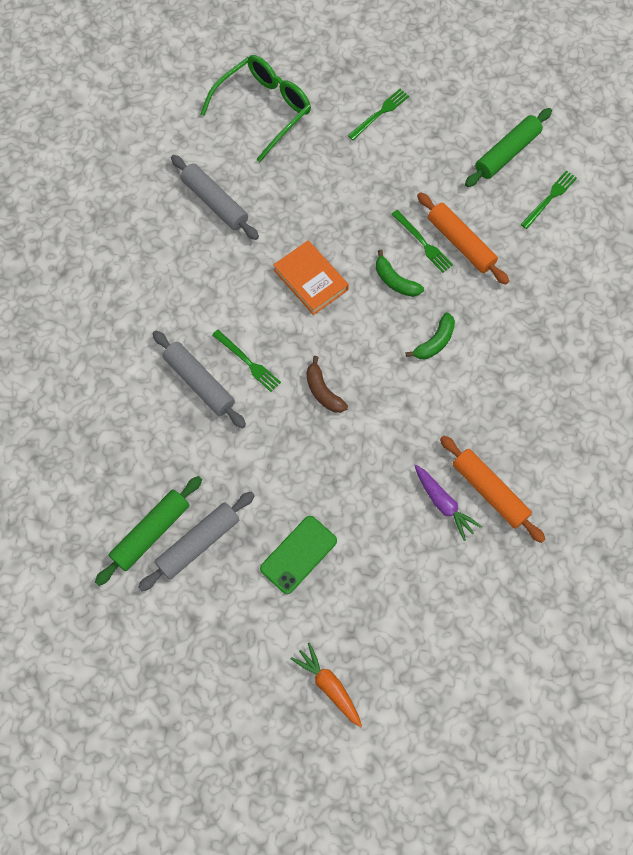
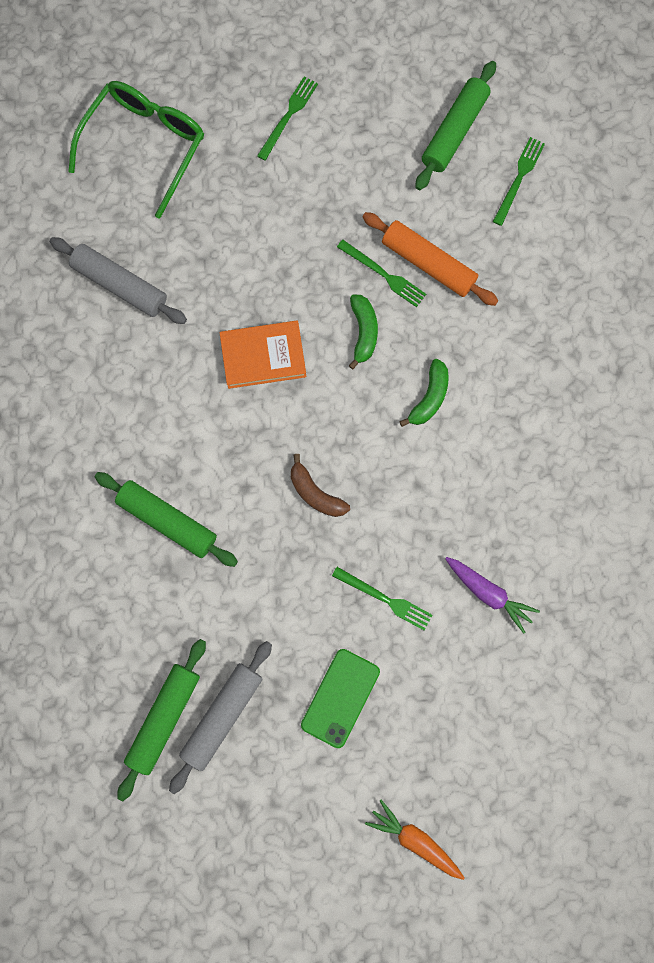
camera: 15 degrees left, 10 degrees up
(199, 383) = (167, 520): grey rolling pin -> green rolling pin
(248, 362) = (217, 480): green fork -> green fork (385, 599)
(310, 280) = (263, 356): orange book -> orange book turned 45 degrees counterclockwise
(395, 281) = (363, 332): green banana -> green banana turned 120 degrees counterclockwise
(489, 491) = (537, 564): orange rolling pin -> none

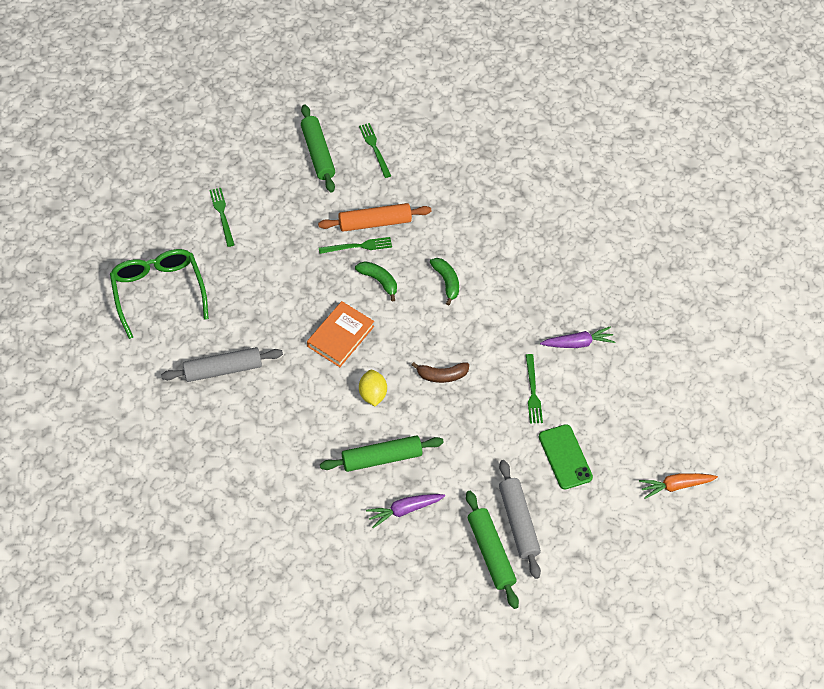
camera: 50 degrees left, 20 degrees down
(132, 594) = (404, 510): none -> purple carrot
(229, 447) = (372, 394): none -> yellow lemon
(385, 599) = (533, 391): green fork -> green fork turned 105 degrees clockwise

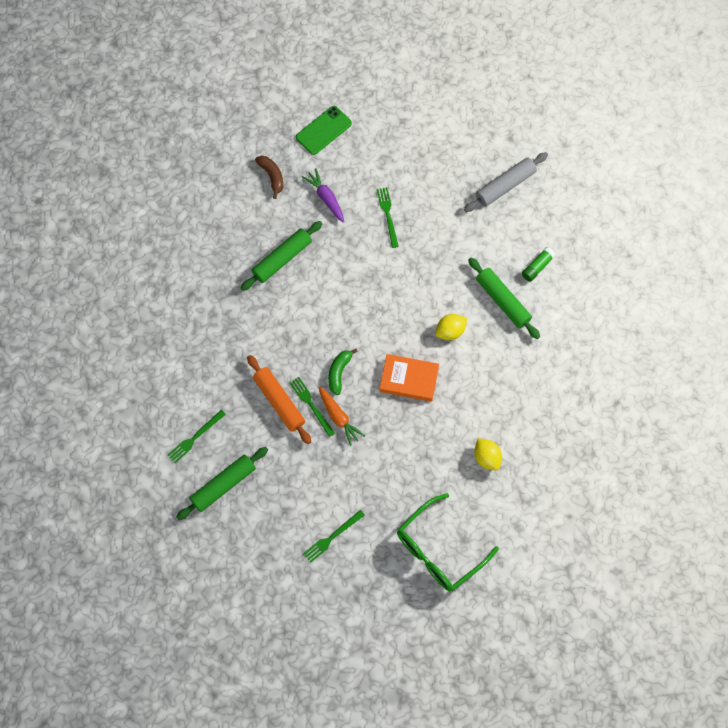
camera: 110 degrees left, 10 degrees up
(223, 369) = (487, 458): grey rolling pin -> yellow lemon
(404, 510) = (537, 267): purple carrot -> green glue stick
(442, 375) = (406, 286): brown banana -> brown banana (272, 176)
(446, 282) = (314, 318): green banana -> none
(490, 552) = (539, 195): green rolling pin -> green rolling pin (282, 259)
(533, 391) = (387, 215): green fork -> green fork turned 75 degrees counterclockwise
(565, 457) = (434, 173): green phone -> green phone (323, 130)
(675, 486) = (419, 92): orange carrot -> orange carrot (338, 417)

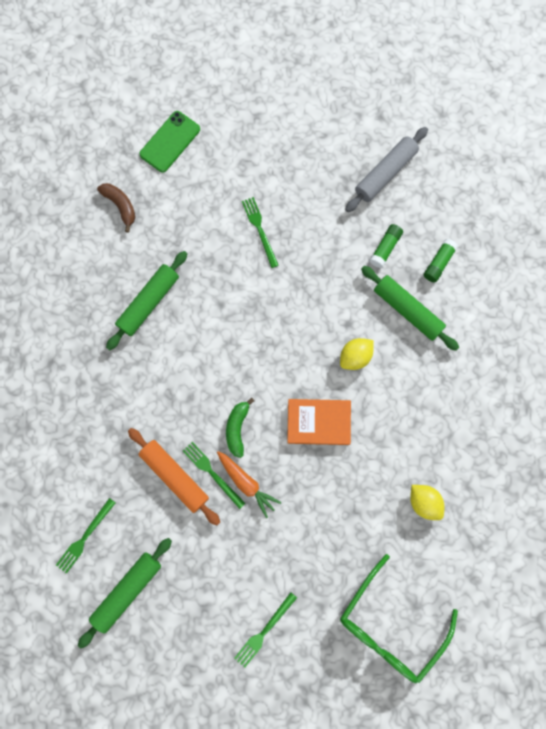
camera: 10 degrees left, 10 degrees up
(326, 198) = (186, 221): purple carrot -> none
(493, 247) = (385, 248): none -> green glue stick

